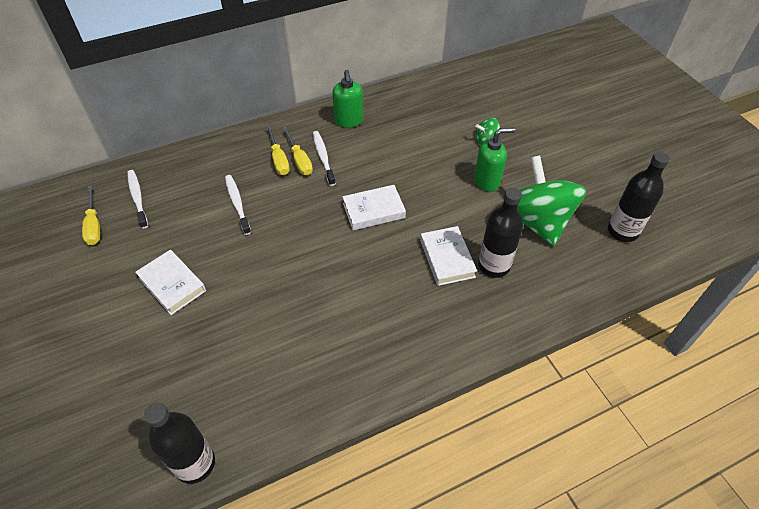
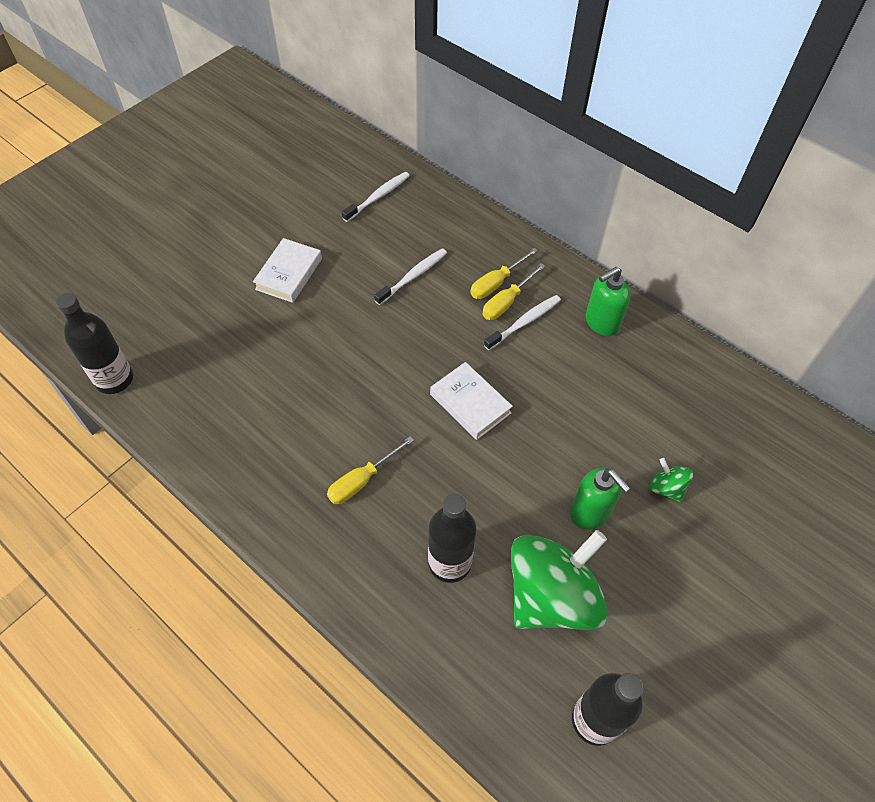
camera: 65 degrees right, 5 degrees up
(94, 225) = (329, 184): yellow screwdriver -> yellow screwdriver (362, 480)
(447, 258) = (436, 506): white book -> none

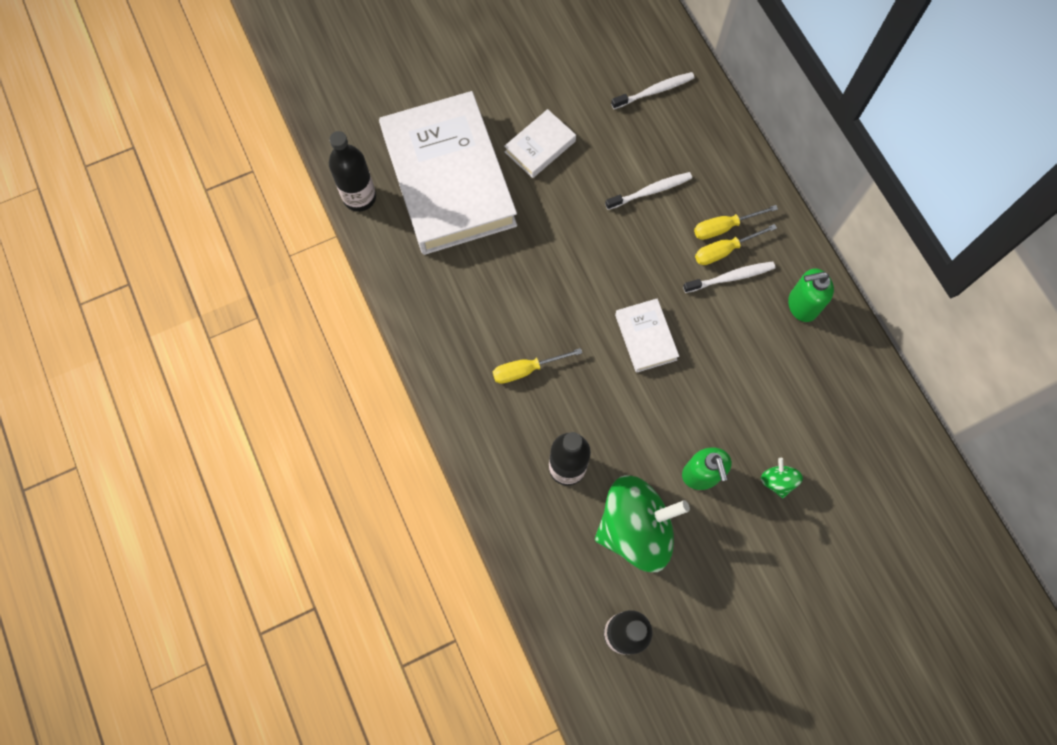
camera: 25 degrees right, 15 degrees up
(206, 331) = (448, 179): none -> white book

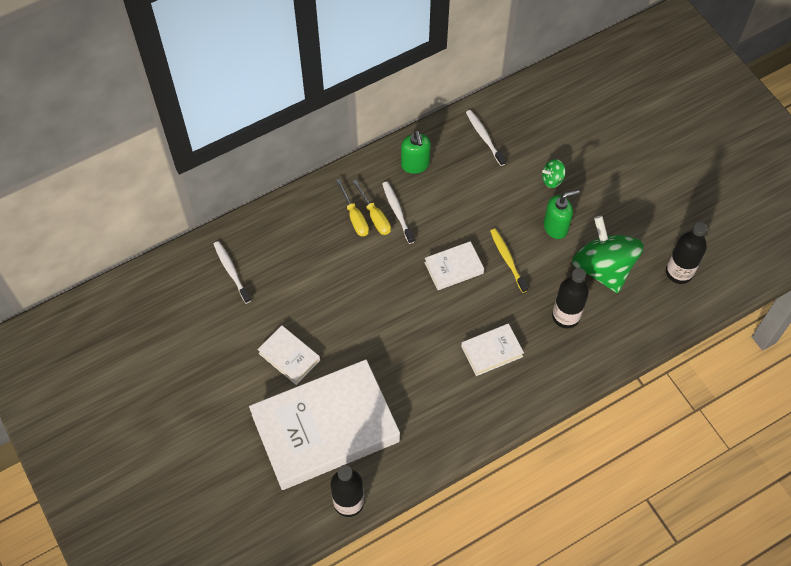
camera: 95 degrees left, 10 degrees down
(526, 370) = (492, 351): yellow screwdriver -> white book
(650, 191) = (326, 270): white toothbrush -> white toothbrush (484, 137)
(654, 405) = (507, 259): none -> yellow toothbrush

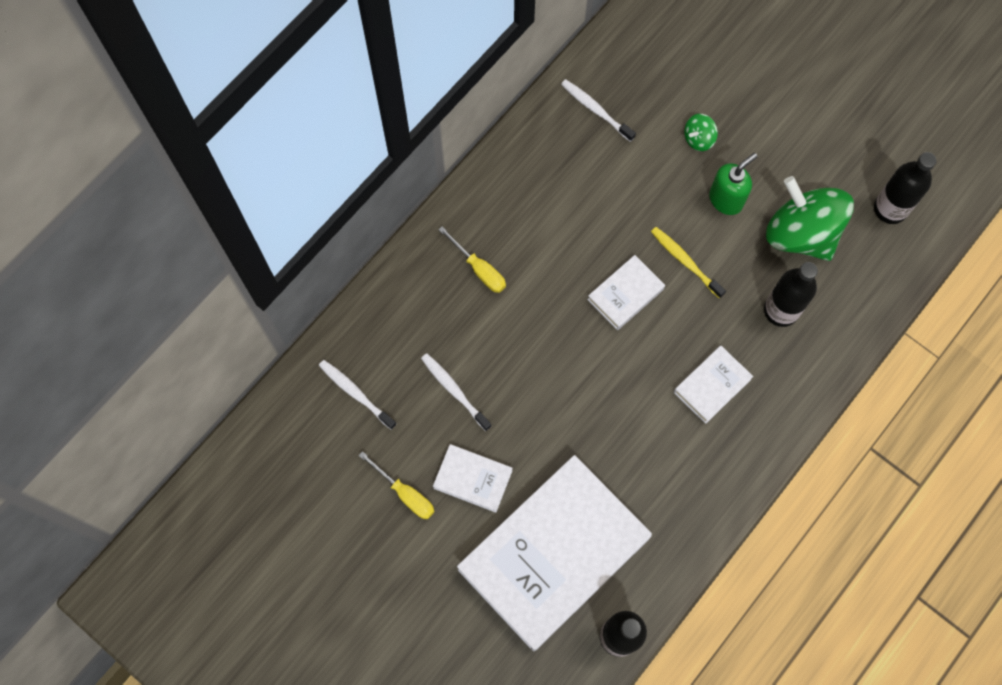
camera: 20 degrees left, 10 degrees up
(375, 216) = (503, 260): yellow screwdriver -> yellow screwdriver (405, 494)
(397, 211) = (528, 244): white toothbrush -> white toothbrush (454, 390)
(415, 165) = (526, 174): green soap dispenser -> none

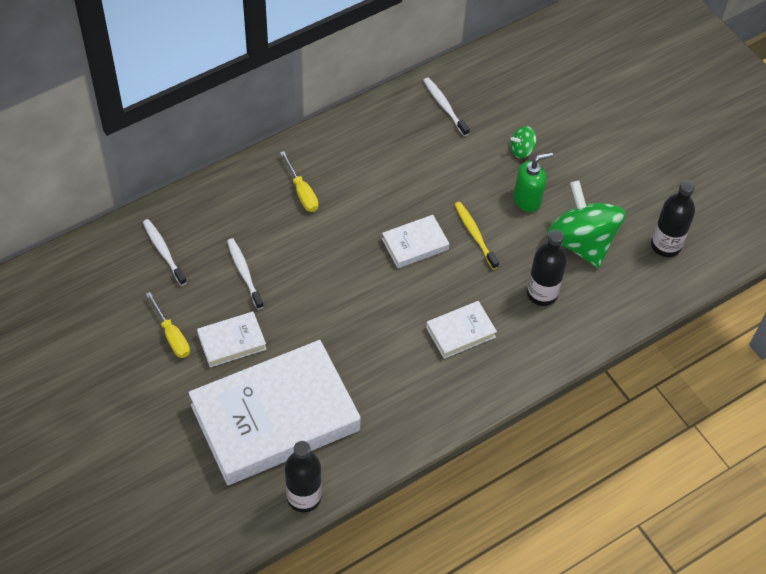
camera: 15 degrees right, 15 degrees down
(473, 479) = (232, 342): white book -> white book turned 60 degrees counterclockwise

